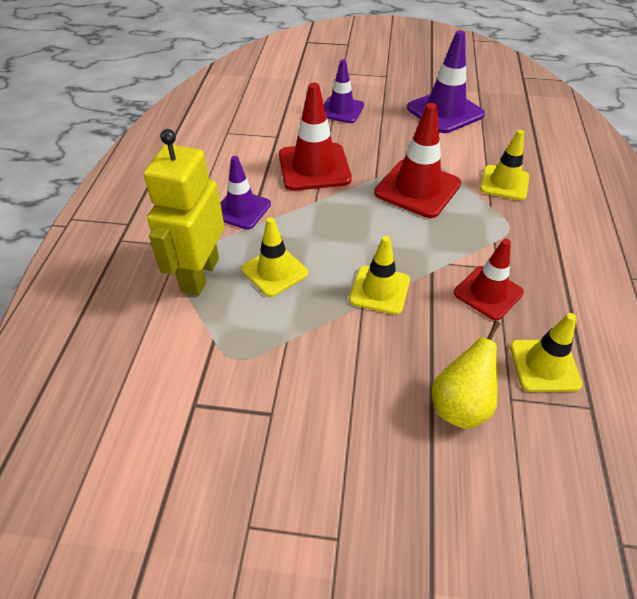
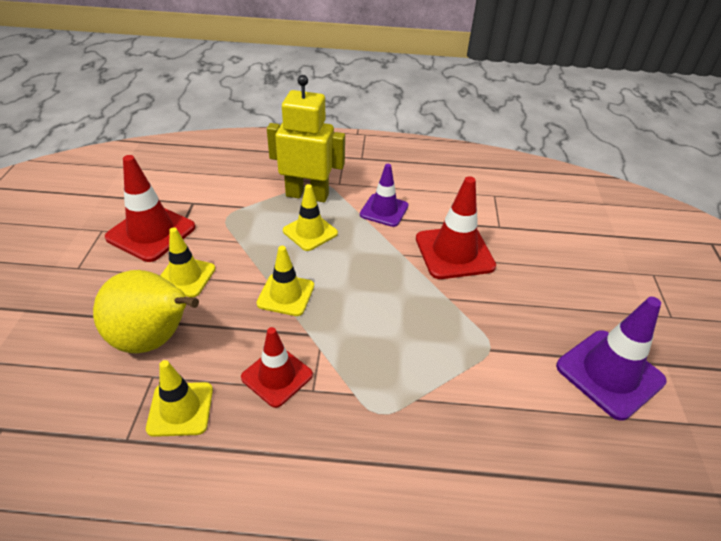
camera: 85 degrees right, 5 degrees down
(341, 110) = (567, 272): purple traffic cone -> none
(417, 188) = (435, 332): red traffic cone -> red traffic cone (151, 232)
(460, 405) = (154, 339): yellow pear -> yellow pear, size x1.55
(504, 183) = (464, 421): yellow traffic cone -> yellow traffic cone (185, 277)

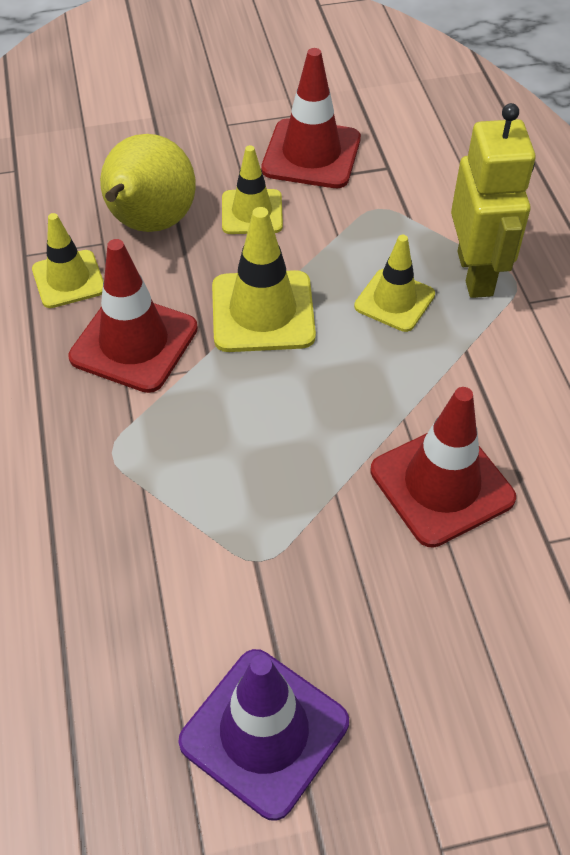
camera: 75 degrees right, 10 degrees up
(277, 376) = (134, 343): red traffic cone -> red traffic cone, size x1.53
(286, 295) = (263, 312): yellow traffic cone -> yellow traffic cone, size x1.53
(384, 210) = (494, 373): purple traffic cone -> none

